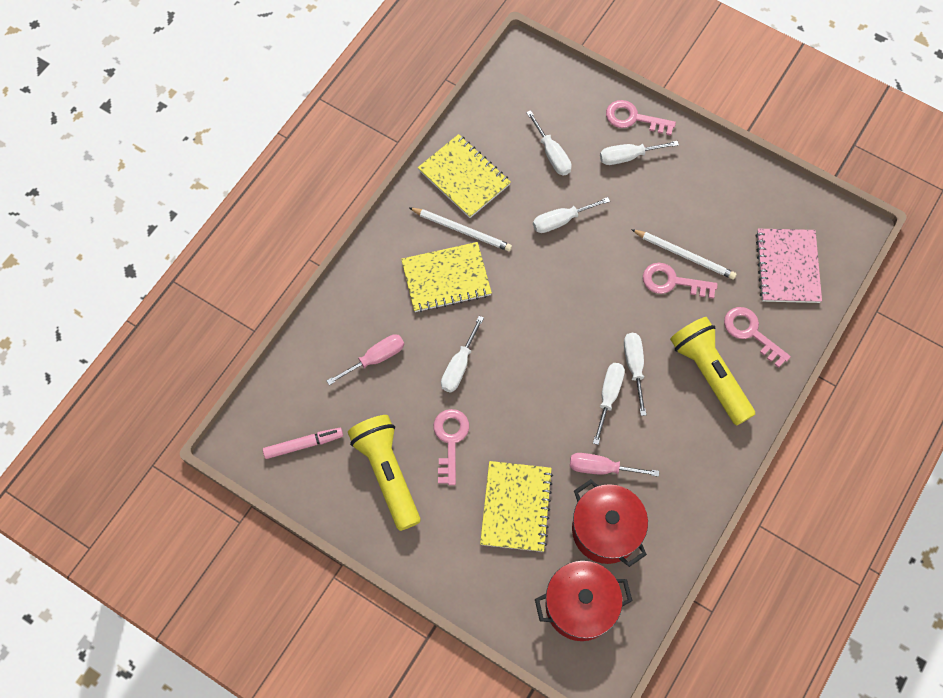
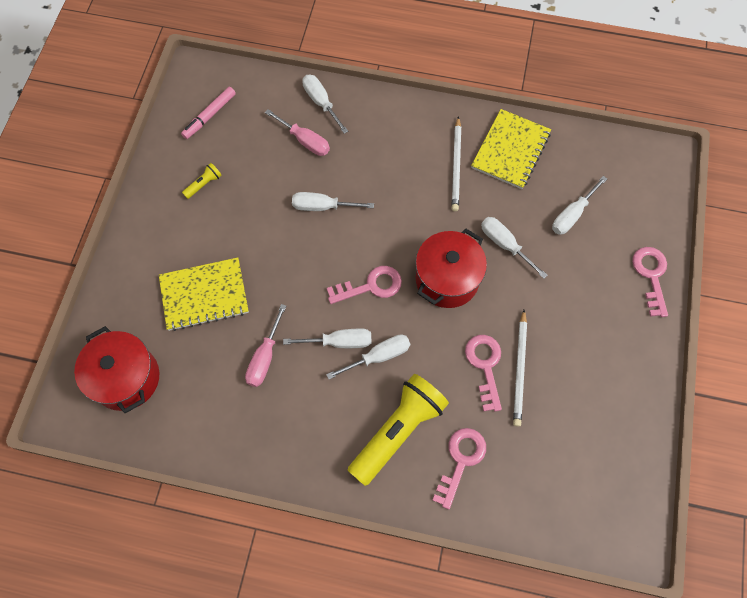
camera: 70 degrees right, 0 degrees up
(303, 444) = (210, 116): pink marker -> pink marker turned 75 degrees clockwise
(387, 473) = (204, 184): yellow flashlight -> yellow flashlight, size x0.41
(446, 278) = (403, 169): yellow notebook -> none
(450, 440) = (250, 222): pink key -> pink key (371, 286)
(601, 468) = (265, 357): pink screwdriver -> pink screwdriver turned 150 degrees counterclockwise
(605, 530) = (205, 379): red pot -> red pot (447, 279)
(628, 157) = (604, 283): white screwdriver -> white screwdriver (321, 102)
(787, 267) = (553, 479): pink notebook -> none

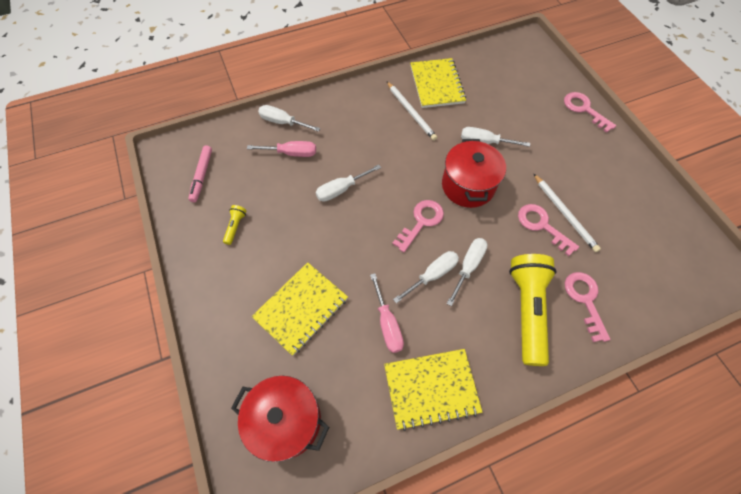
camera: 35 degrees left, 5 degrees down
(257, 436) = (431, 388): none -> yellow notebook
(572, 215) = (508, 101): white screwdriver -> none

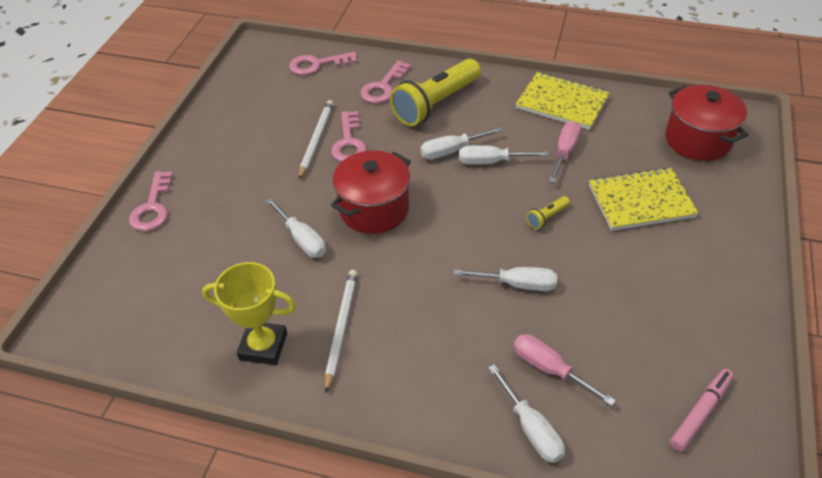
camera: 140 degrees left, 15 degrees down
(235, 226) = (678, 315): yellow flashlight -> yellow flashlight (547, 217)
(421, 222) = (458, 205): pink key -> pink key (317, 65)
(437, 84) = (263, 346): yellow notebook -> yellow trophy

